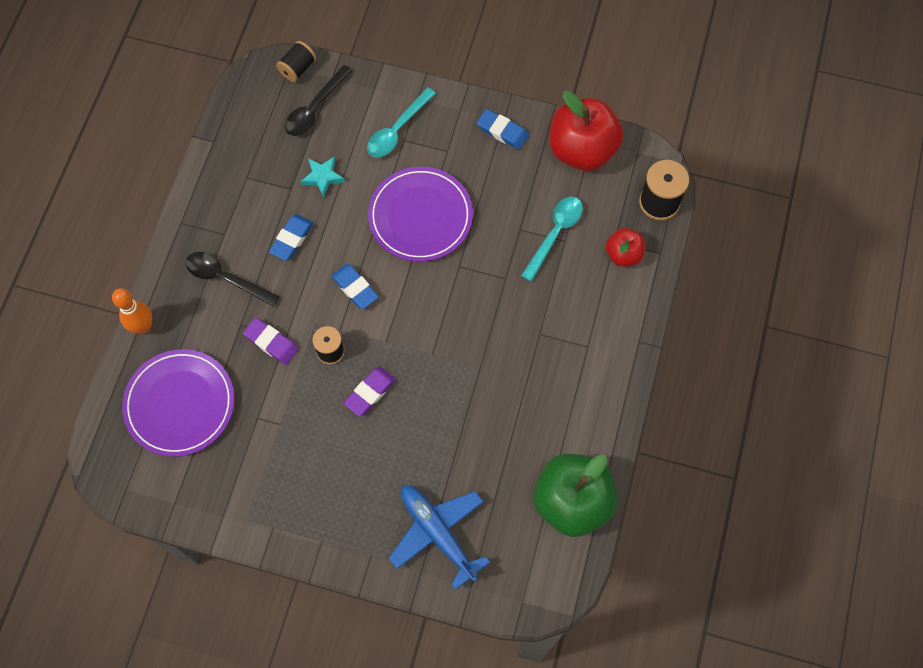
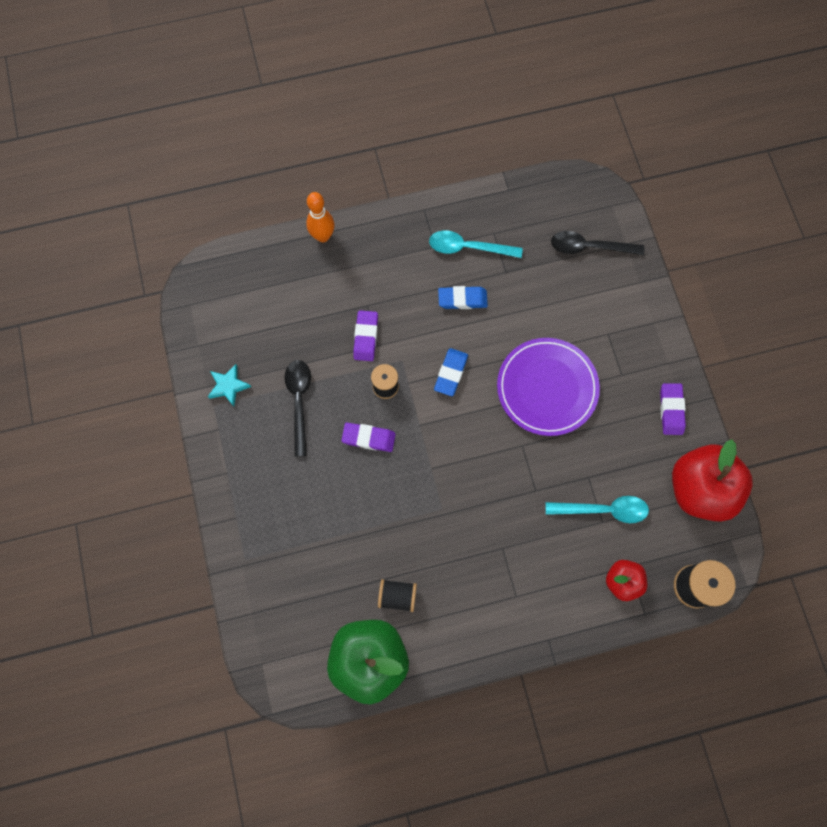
camera: 60 degrees right, 5 degrees up
(180, 404) = (277, 301): purple plate -> none
(226, 278) = (398, 271): black spoon -> black spoon (299, 402)
(297, 68) = (616, 212): black spool -> black spool (397, 596)
(322, 177) = (532, 290): turquoise star -> turquoise star (228, 386)
(397, 130) = (614, 323): turquoise spoon -> turquoise spoon (468, 247)
(438, 533) = (282, 561): blue plane -> none
(502, 131) = (671, 410): blue eraser -> purple eraser

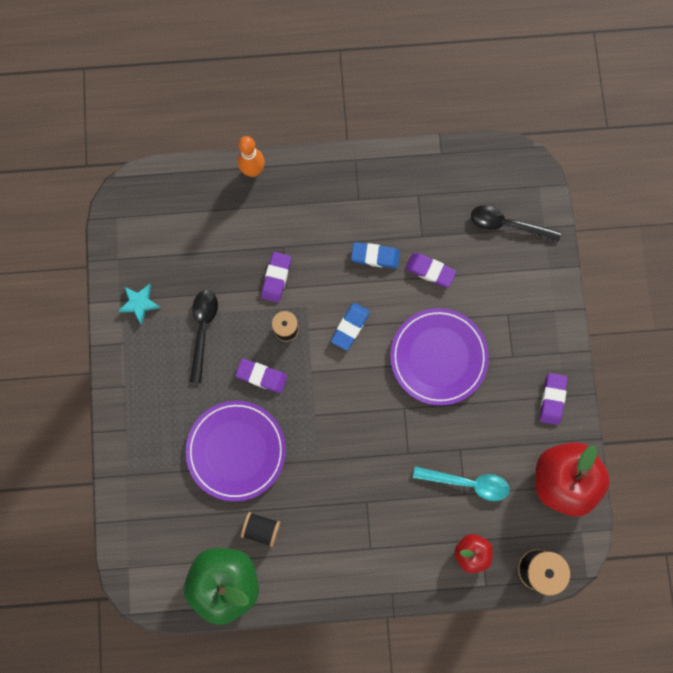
camera: 10 degrees right, 5 degrees up
(356, 519) = (236, 450): none -> purple plate
(468, 247) = (390, 205): turquoise spoon -> none
(521, 304) = (430, 271): none -> purple eraser

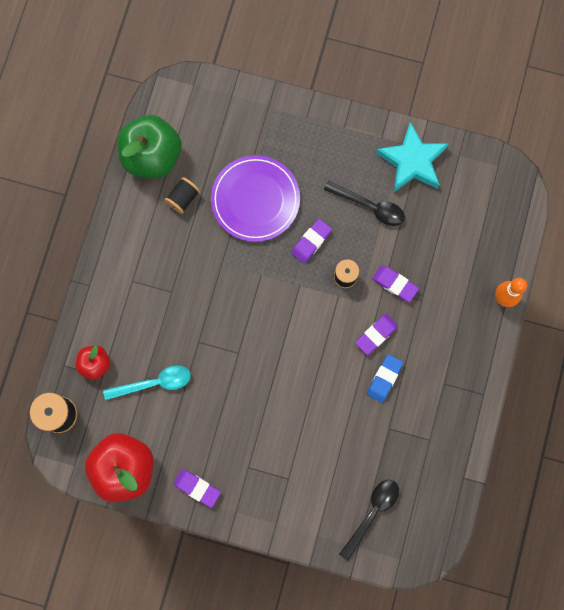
camera: 110 degrees right, 0 degrees up
(139, 303) = (412, 161): turquoise star -> turquoise star, size x1.91
(350, 327) = (327, 333): blue eraser -> none
(430, 271) = (353, 423): purple eraser -> purple eraser (376, 334)
(438, 357) = (272, 400): purple plate -> none
(467, 483) = (154, 383): turquoise spoon -> turquoise spoon turned 135 degrees counterclockwise

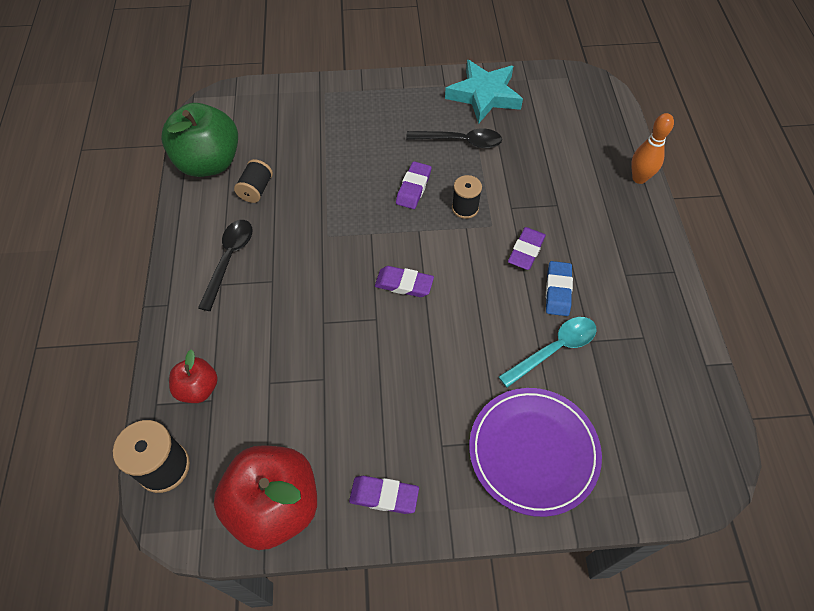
camera: 20 degrees left, 20 degrees down
(154, 383) = (282, 386): turquoise spoon -> turquoise spoon (554, 350)
(255, 200) = (337, 169): purple plate -> purple plate (533, 452)
(372, 513) = (623, 445): black spoon -> black spoon (229, 260)
(394, 284) = (521, 199): purple eraser -> purple eraser (404, 284)

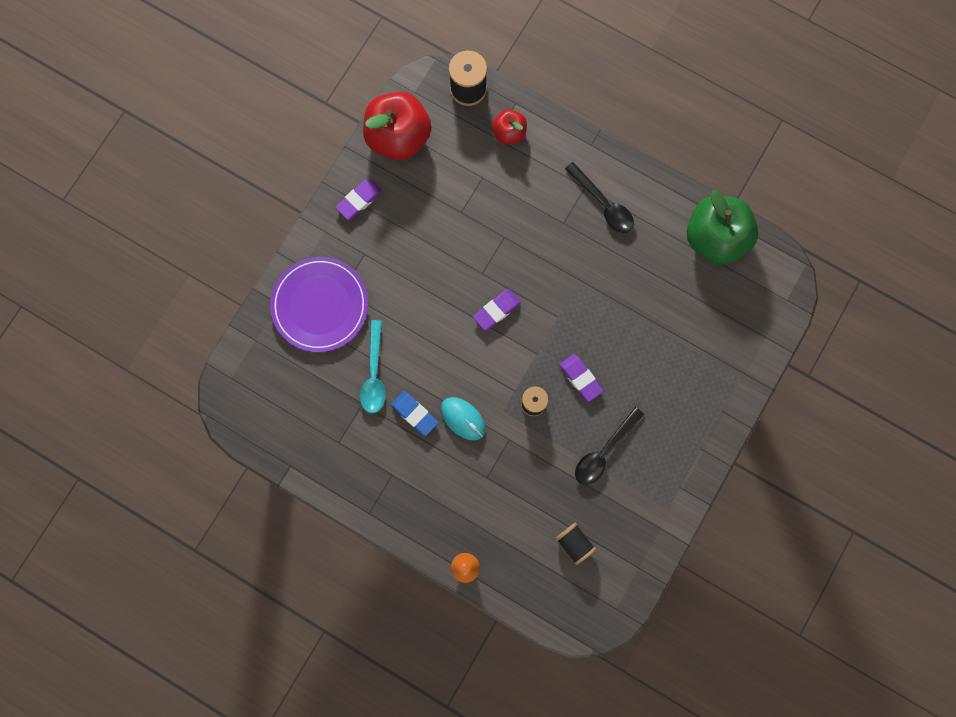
camera: 125 degrees right, 20 degrees up
(256, 189) = (661, 258): black spool -> black spool (574, 543)
(484, 95) = (644, 513): turquoise star -> none
(526, 251) = (463, 418): purple eraser -> turquoise mouse

